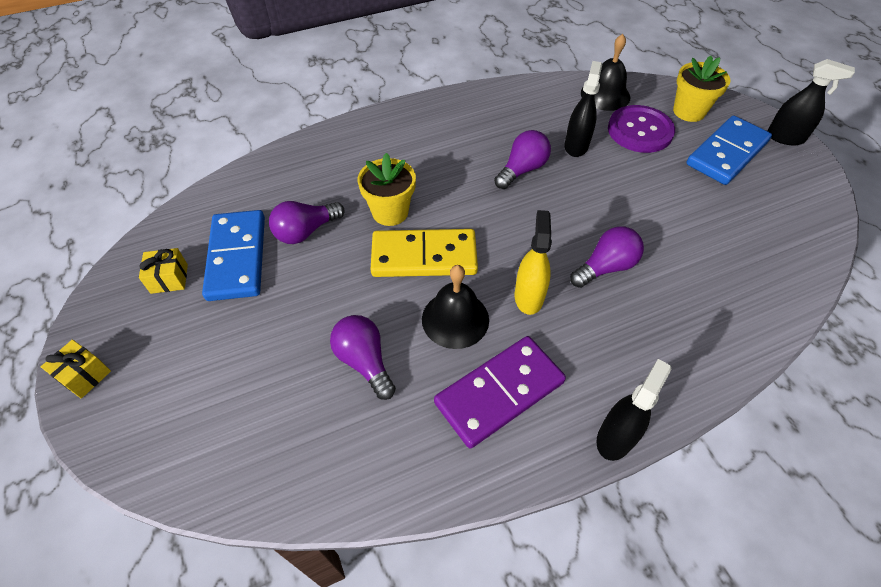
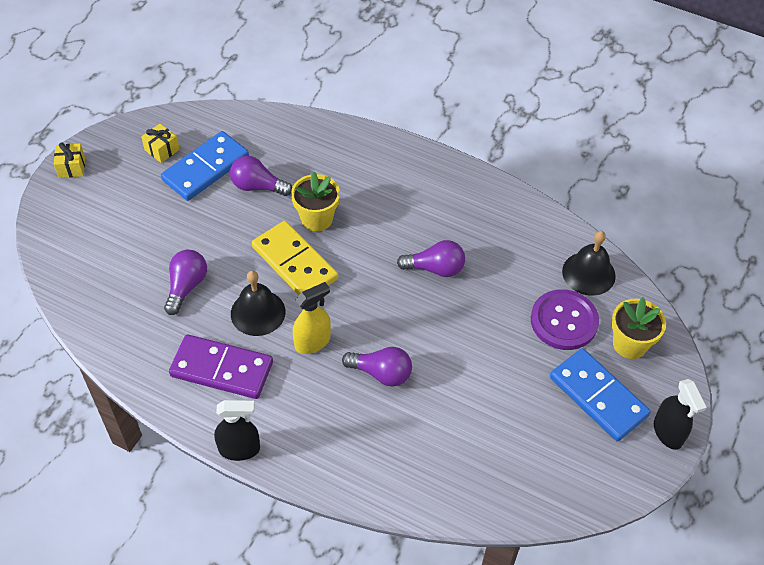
camera: 50 degrees right, 0 degrees up
(576, 146) = (499, 287): black spray bottle -> none
(727, 153) = (598, 397): blue domino -> blue domino turned 45 degrees clockwise

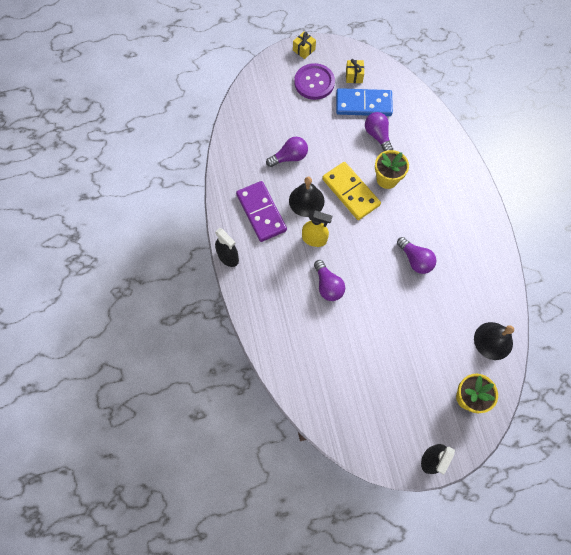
camera: 50 degrees right, 15 degrees up
(295, 263) = (351, 192): yellow domino -> yellow domino turned 45 degrees counterclockwise
(564, 321) = (448, 351): purple button -> purple button (314, 82)
(598, 397) = (417, 405): blue domino -> none

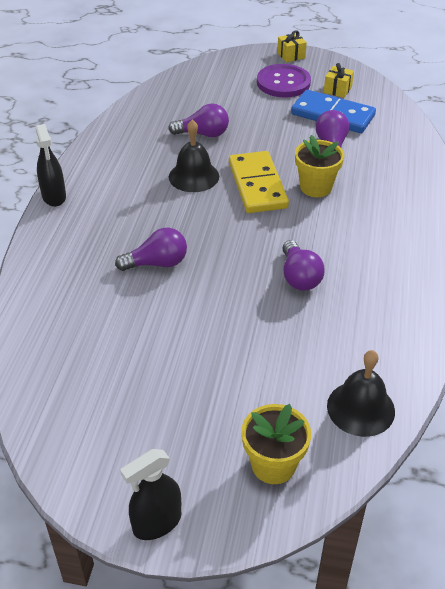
camera: 25 degrees right, 25 degrees down
(261, 212) = (129, 170): purple domino -> none
(314, 239) = (175, 214): yellow spray bottle -> none
(328, 285) = (157, 263): purple light bulb -> purple light bulb turned 105 degrees counterclockwise

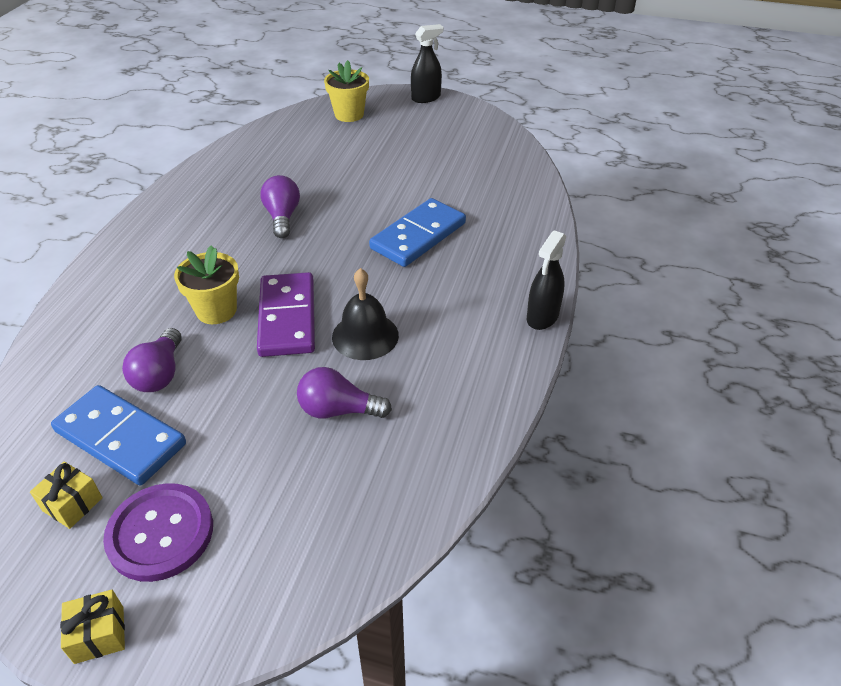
camera: 175 degrees left, 0 degrees up
(54, 197) = (542, 317): black spray bottle -> black spray bottle turned 135 degrees counterclockwise
(157, 263) = (418, 236): purple light bulb -> blue domino
(257, 185) = (287, 317): yellow domino -> purple domino
(360, 408) = (277, 135): black bell -> none

